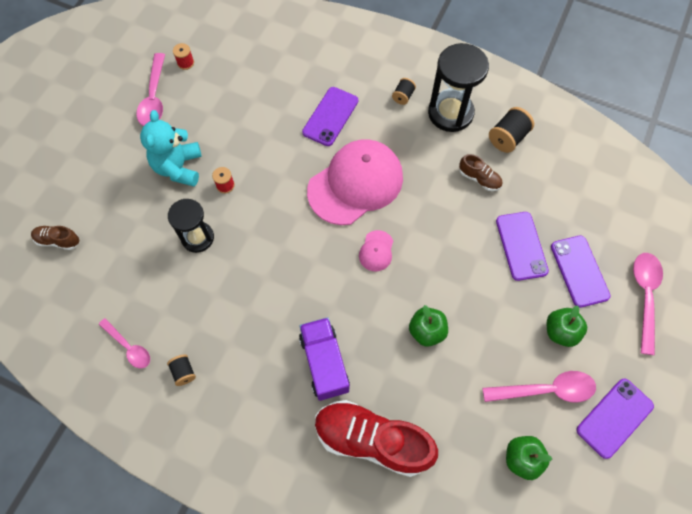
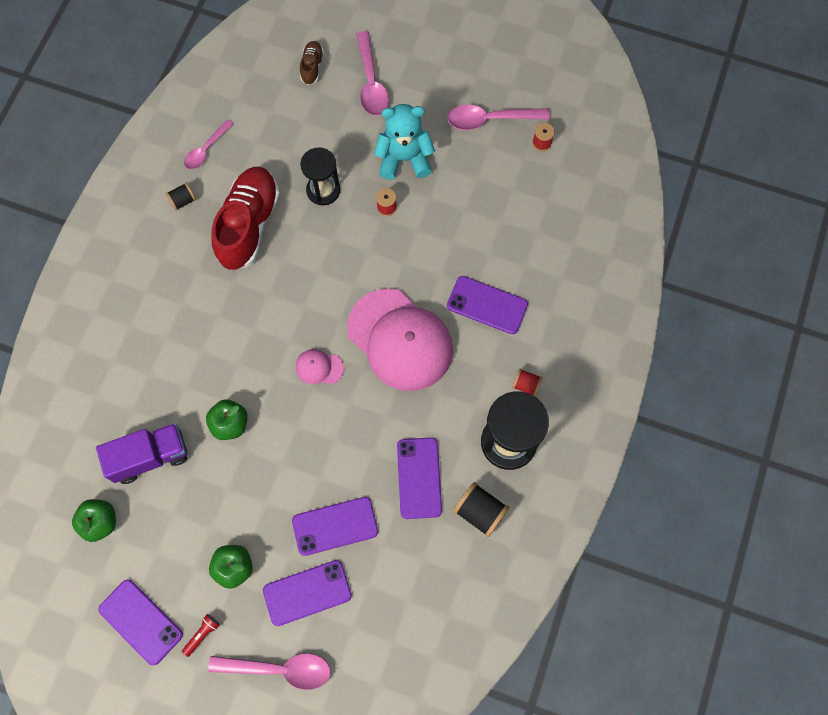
camera: 85 degrees right, 5 degrees up
(324, 363) = (194, 326): purple truck -> purple truck (150, 457)
(372, 440) = (119, 376): red shoe -> red shoe (249, 225)
(403, 96) = (526, 385): black spool -> red spool
(479, 179) = (419, 478): brown shoe -> purple phone
(545, 390) = (169, 548): pink spoon -> pink spoon (371, 82)
(621, 361) = (202, 634): none -> red flashlight

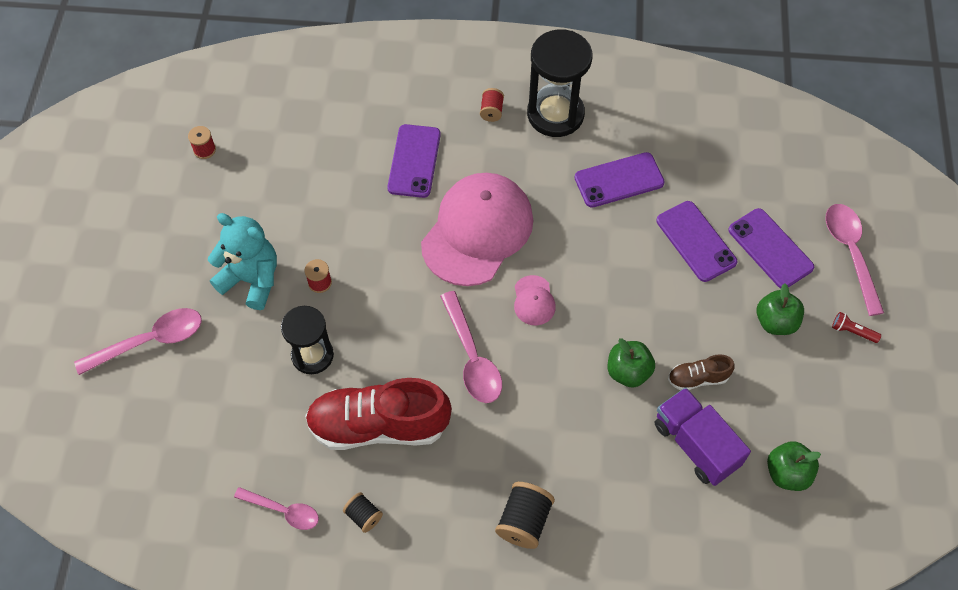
camera: 105 degrees left, 10 degrees down
(140, 622) = (868, 394): purple phone -> none
(312, 67) = (136, 416): brown shoe -> brown shoe (697, 378)
(404, 159) = (252, 279): turquoise teddy bear -> turquoise teddy bear turned 135 degrees clockwise
(480, 512) = (632, 123): black spool -> black spool (524, 521)
(490, 120) = (182, 204): pink spoon -> pink spoon (472, 357)

